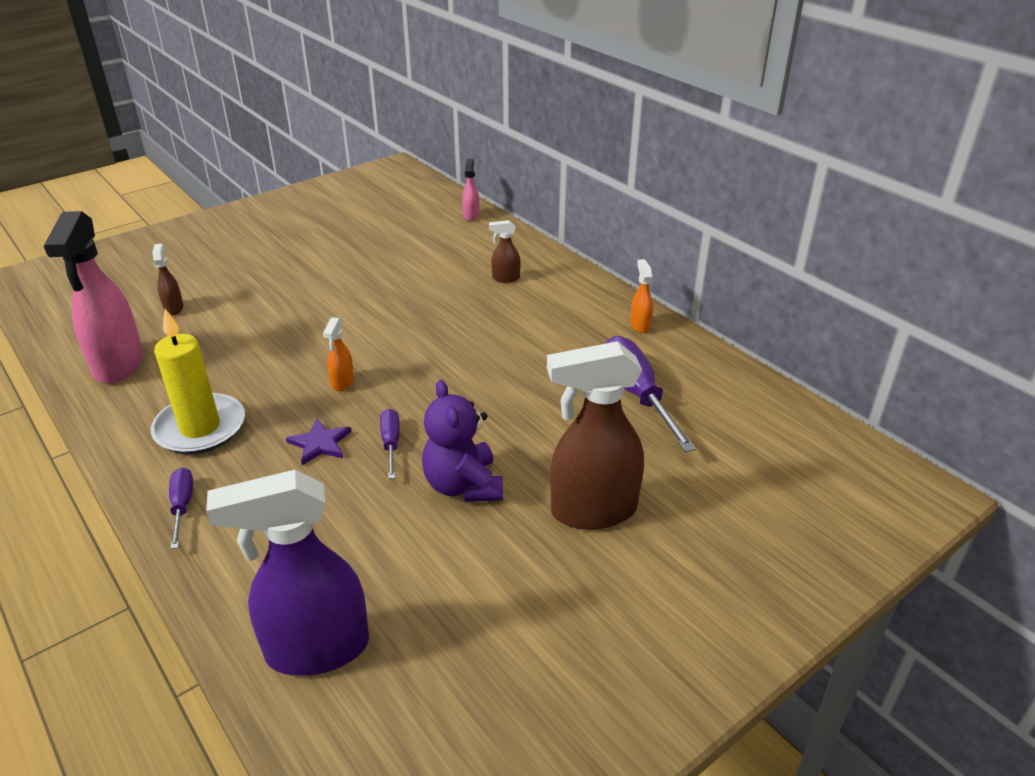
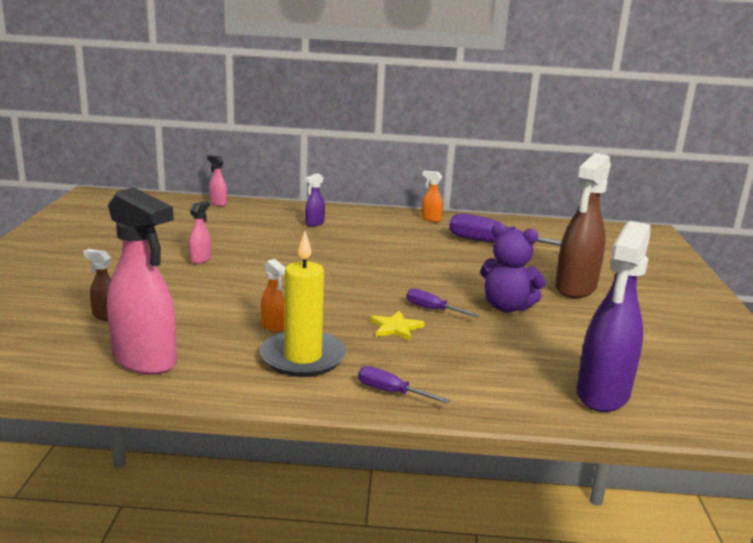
camera: 50 degrees left, 15 degrees down
(320, 443) = (395, 328): purple star -> yellow star
(333, 279) = (200, 259): none -> pink spray bottle
(342, 383) = (338, 299): orange spray bottle -> orange spray bottle (273, 326)
(505, 278) = (314, 223): brown spray bottle -> purple spray bottle

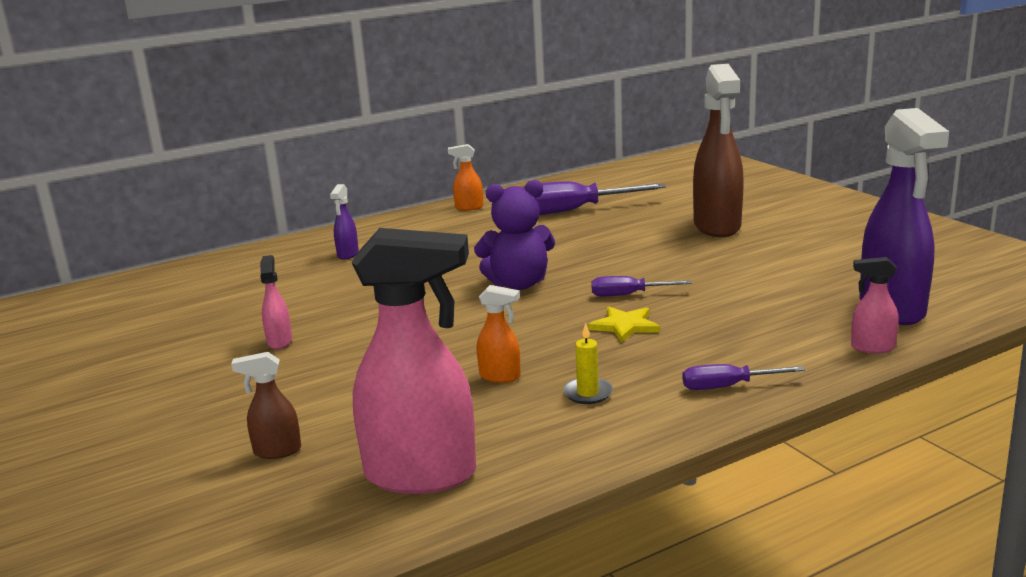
camera: 30 degrees left, 0 degrees up
(218, 203) = (180, 272): pink spray bottle -> pink spray bottle (872, 348)
(303, 357) = (588, 393): yellow candle -> yellow candle, size x0.43
(506, 307) = (689, 266): purple teddy bear -> purple teddy bear (518, 284)

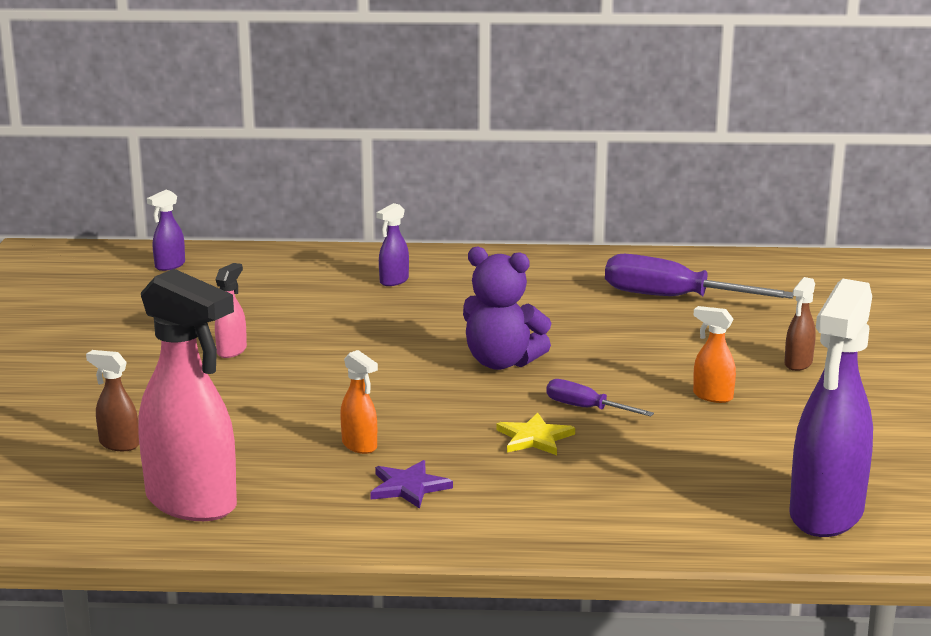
camera: 30 degrees right, 0 degrees up
(126, 295) = (169, 266): none -> purple spray bottle
(468, 207) = (575, 262): orange spray bottle -> orange spray bottle (712, 396)
(588, 393) = (408, 487): yellow candle -> purple star
(717, 227) = (798, 364): brown spray bottle -> brown spray bottle, size x0.45
(727, 386) = (535, 526): purple screwdriver -> none
(872, 348) = (733, 543): pink spray bottle -> none

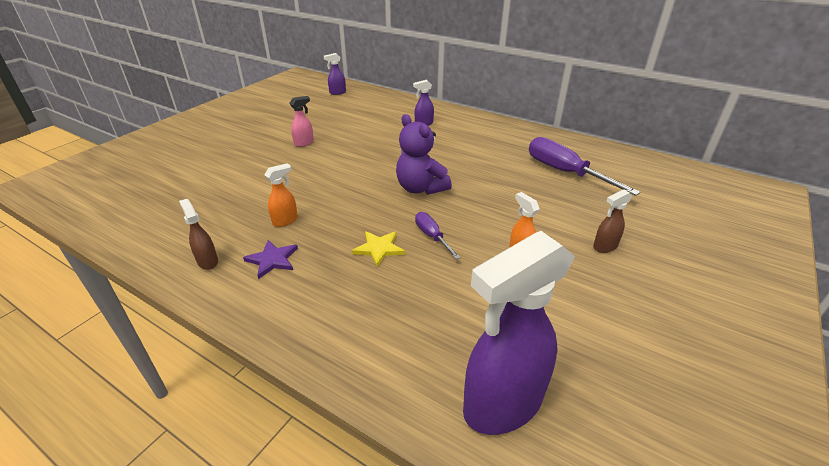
camera: 30 degrees right, 15 degrees up
(118, 444) = (189, 181): brown spray bottle -> brown spray bottle (207, 261)
(192, 503) = (167, 230): pink spray bottle -> none
(360, 446) = (285, 220): orange spray bottle -> orange spray bottle turned 120 degrees counterclockwise

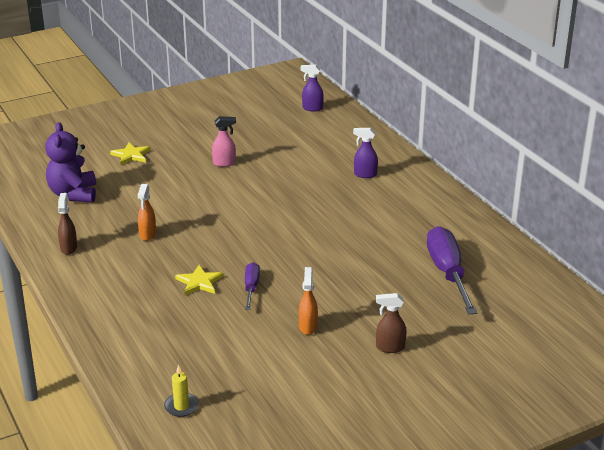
camera: 30 degrees right, 5 degrees down
(211, 158) = (131, 155): none -> yellow star
(272, 260) = (114, 263): purple star -> none
(285, 220) = (147, 235): orange spray bottle -> orange spray bottle turned 105 degrees clockwise
(420, 188) = (286, 243): purple teddy bear -> purple teddy bear (73, 194)
(502, 405) = (181, 406): purple spray bottle -> yellow candle

